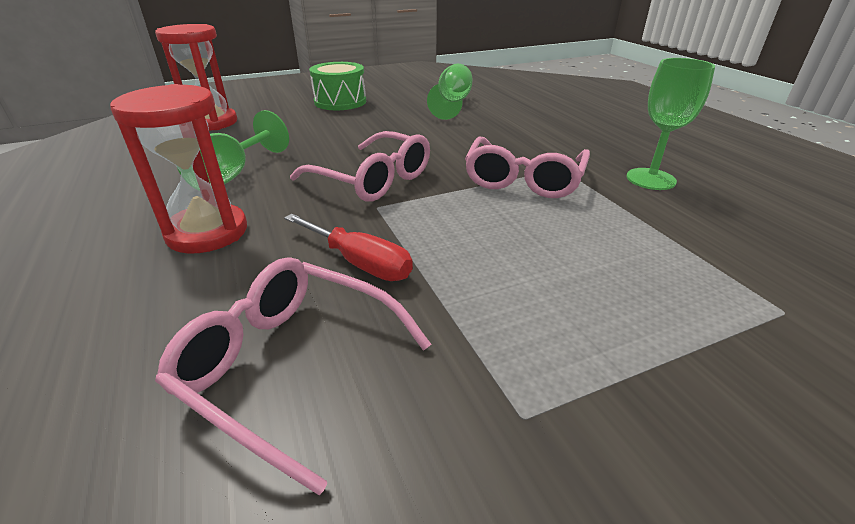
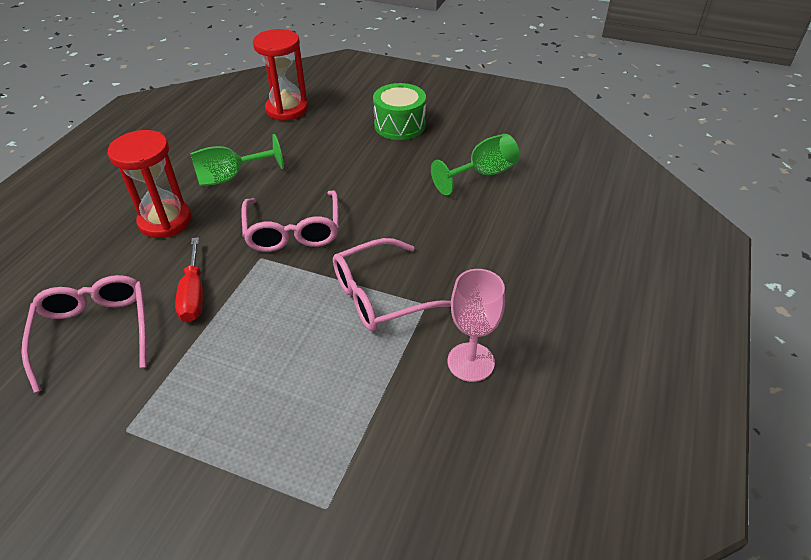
camera: 45 degrees right, 10 degrees up
(650, 179) = (471, 362): green goblet -> pink goblet

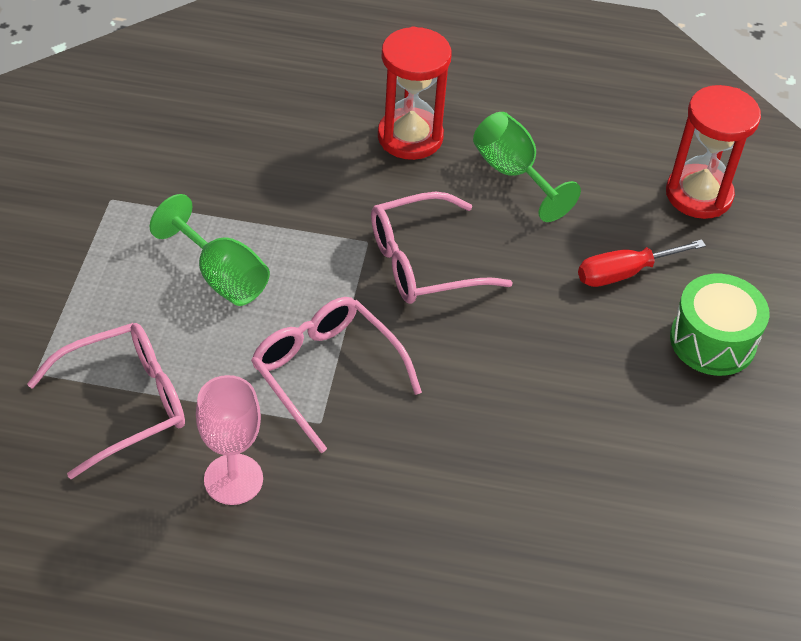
camera: 75 degrees right, 5 degrees up
(95, 332) = (226, 136): pink glasses -> pink glasses (124, 403)
(194, 294) = (294, 198): red screwdriver -> red screwdriver (624, 273)
(483, 174) = (618, 466): green goblet -> green goblet (221, 276)

